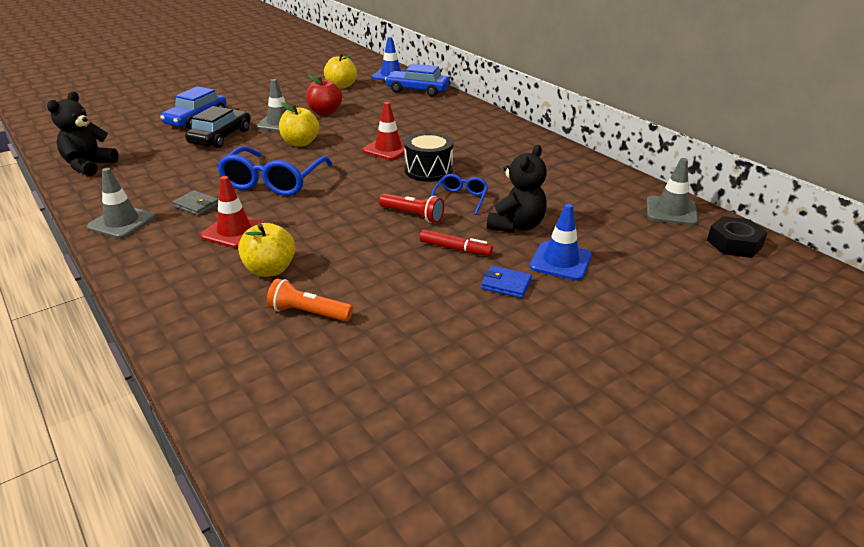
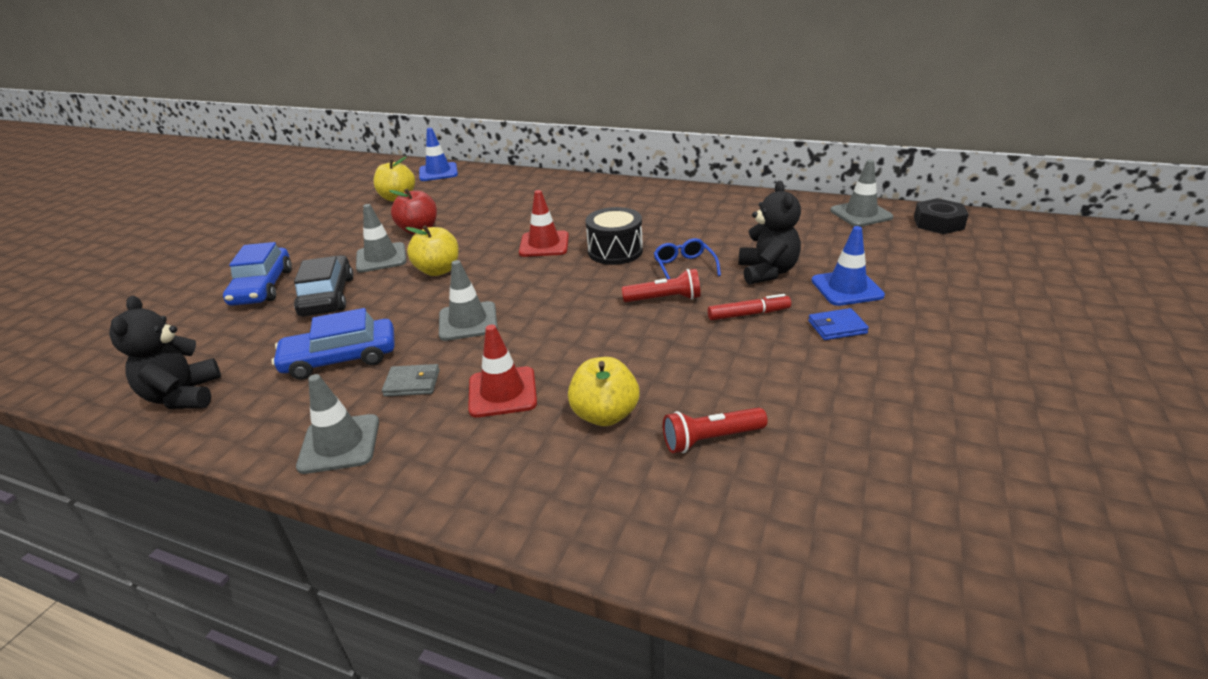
camera: 30 degrees left, 0 degrees up
(273, 181) = (468, 321): blue glasses -> grey traffic cone
(308, 313) = (711, 439): orange flashlight -> red flashlight
(417, 90) = (489, 179): blue car -> blue car (340, 358)

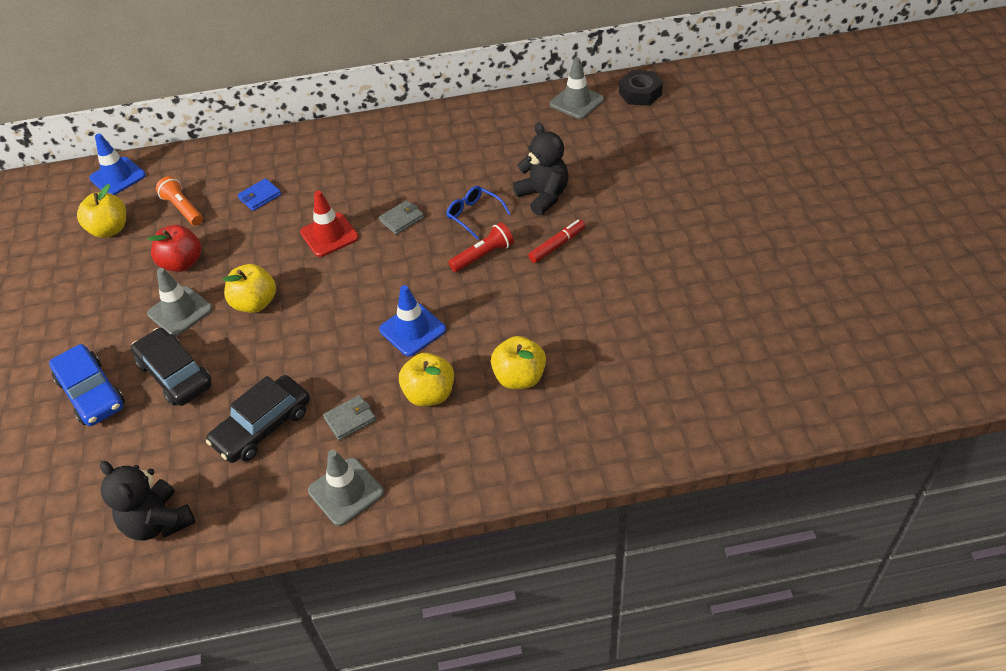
camera: 30 degrees left, 15 degrees up
(340, 358) = (263, 426): blue car -> black car
(458, 199) = (183, 209): none -> orange flashlight
(468, 321) = (339, 344): grey traffic cone -> none
(502, 392) = (429, 394): red traffic cone -> yellow apple
(615, 251) = (401, 219): black drum -> grey wallet
(711, 439) = (602, 363): red flashlight -> none
(837, 327) = (626, 233): blue wallet -> blue wallet (260, 197)
(847, 288) = (611, 191): blue traffic cone -> blue traffic cone (412, 330)

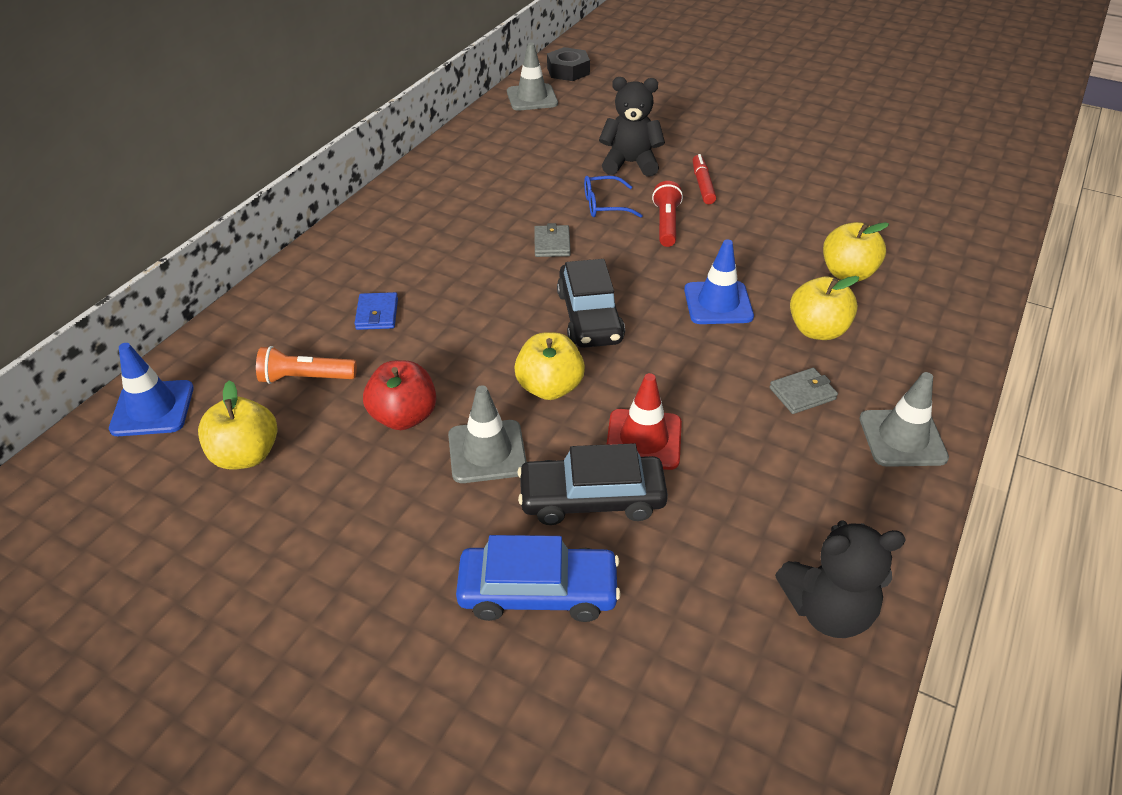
camera: 55 degrees left, 5 degrees down
(263, 426) = (752, 460): black car -> black car (589, 316)
(329, 235) = (511, 295): red traffic cone -> red traffic cone (643, 439)
(350, 419) = (802, 393): grey wallet -> grey wallet turned 60 degrees clockwise

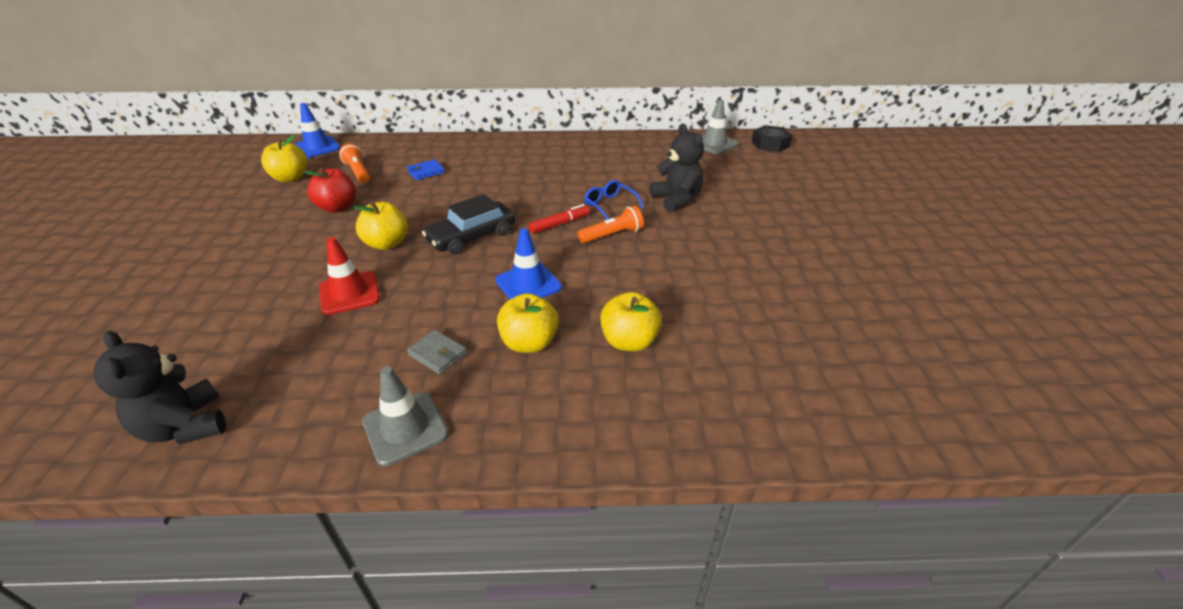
camera: 60 degrees right, 5 degrees down
(487, 452) = (316, 241): grey traffic cone -> none
(538, 592) = (197, 293): blue car -> none
(552, 244) = (543, 200): grey wallet -> none
(592, 498) = (284, 289): black car -> none
(666, 224) = (612, 235): red flashlight -> orange flashlight
(702, 185) = (685, 236): red marker -> red marker (560, 224)

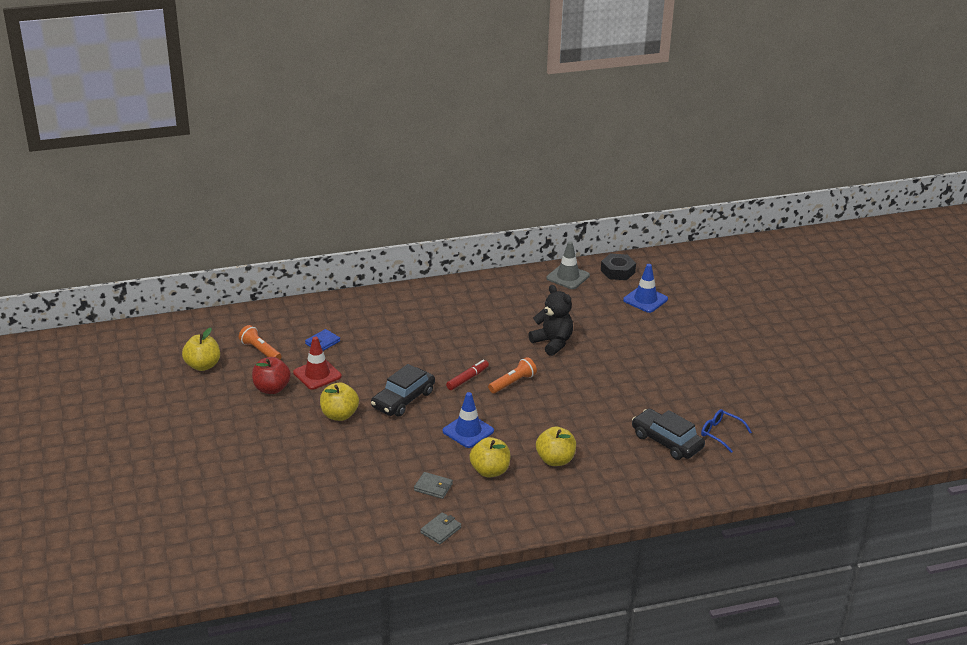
camera: 15 degrees left, 5 degrees down
(185, 426) = (304, 551): black teddy bear -> none
(317, 147) = (197, 328): blue traffic cone -> blue traffic cone (645, 299)
(349, 293) = (341, 457): red traffic cone -> red traffic cone (317, 374)
(405, 428) = (441, 530): grey traffic cone -> grey wallet
(610, 205) = (500, 355): blue glasses -> blue glasses (720, 433)
(803, 339) = (667, 441): none -> black car

